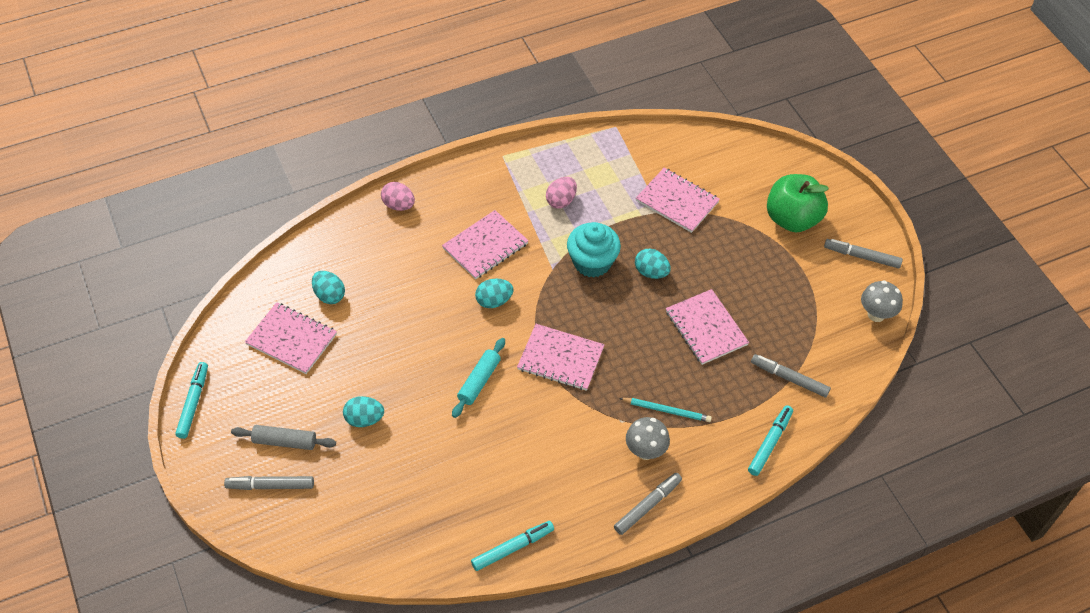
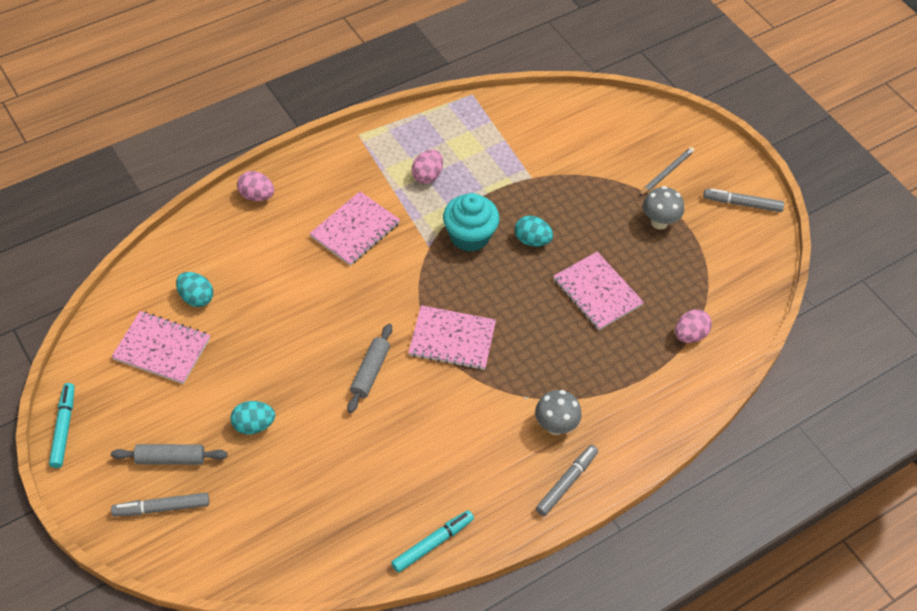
camera: 10 degrees left, 0 degrees up
(479, 381) = (370, 372): turquoise rolling pin -> grey rolling pin
(494, 301) = (373, 286): turquoise egg -> none
(667, 410) = (570, 381): turquoise pencil -> none
(677, 201) = (547, 165): pink notebook -> none
(770, 443) = (681, 403): turquoise marker -> none
(789, 378) = (690, 335): grey marker -> pink egg
(792, 219) = (666, 172): green apple -> grey pencil
(876, 314) = (766, 261): grey mushroom -> grey mushroom (659, 222)

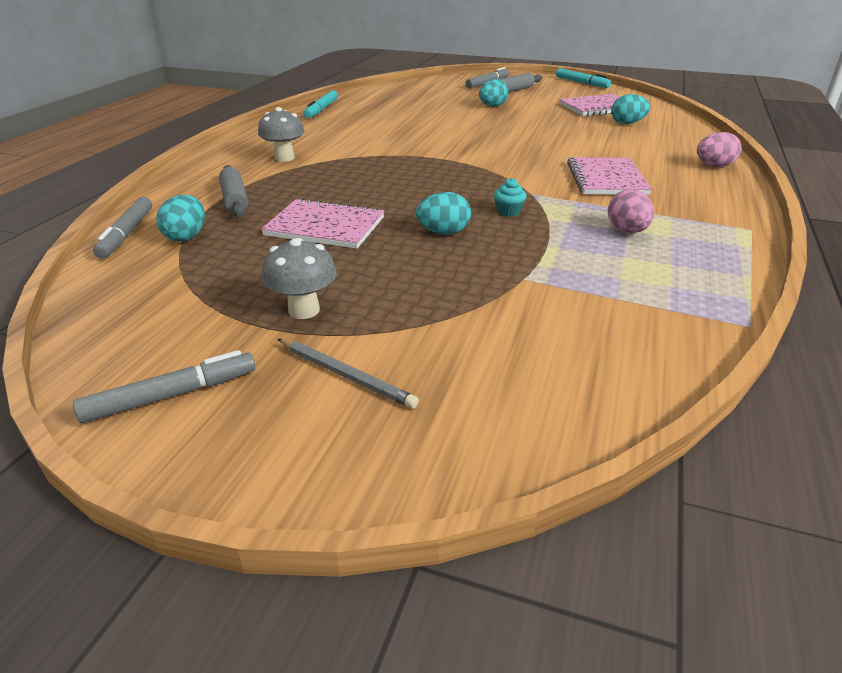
camera: 145 degrees right, 20 degrees down
(370, 372) = (459, 136): grey rolling pin -> grey rolling pin (235, 200)
(452, 339) = (425, 163): pink notebook -> none
(469, 236) = (508, 211): turquoise cupcake -> turquoise cupcake, size x0.44
(566, 483) = (249, 144): grey marker -> grey marker (126, 234)
(666, 172) = (346, 375): grey pencil -> grey pencil turned 60 degrees counterclockwise
(690, 335) = (186, 236): pink egg -> turquoise egg

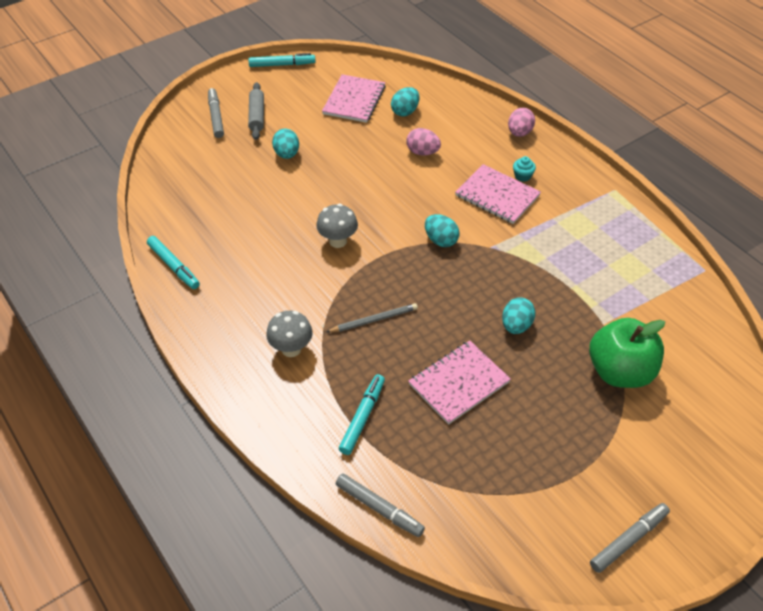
camera: 55 degrees left, 15 degrees up
(171, 395) = (629, 540): grey marker -> grey marker turned 45 degrees clockwise
(186, 236) = (414, 471): turquoise egg -> turquoise egg (441, 240)
(235, 200) = (362, 417): grey rolling pin -> turquoise marker
(304, 310) = (573, 444): grey mushroom -> grey mushroom (338, 241)
(346, 375) = (654, 454): grey pencil -> grey pencil (374, 320)
(461, 310) = (620, 372): none -> green apple
(508, 211) = (510, 276): turquoise cupcake -> turquoise cupcake (522, 176)
(627, 231) = (578, 241): pink egg -> pink egg (422, 152)

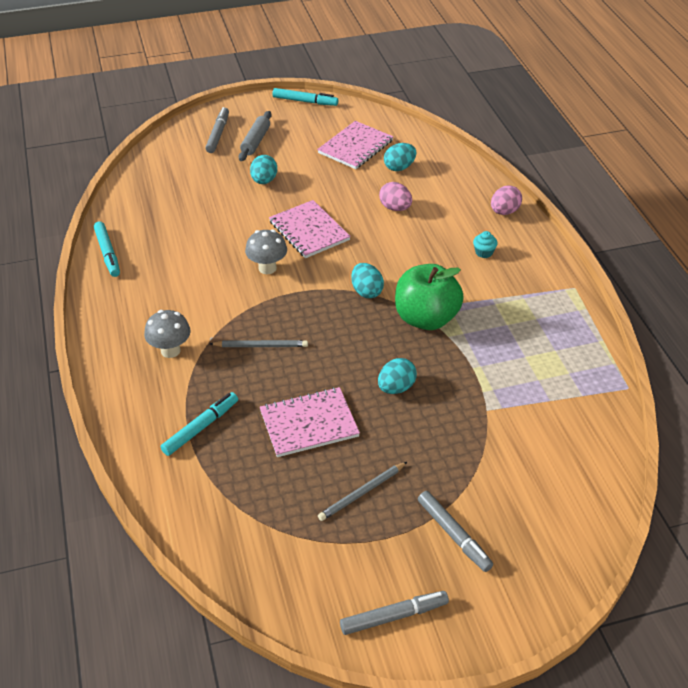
camera: 20 degrees right, 5 degrees down
(379, 508) = (170, 511): grey marker -> grey marker (453, 535)
(497, 196) = (447, 264): pink notebook -> pink notebook (309, 231)
(540, 434) = (362, 493): none -> grey pencil
(620, 372) = (477, 459): green apple -> green apple (426, 318)

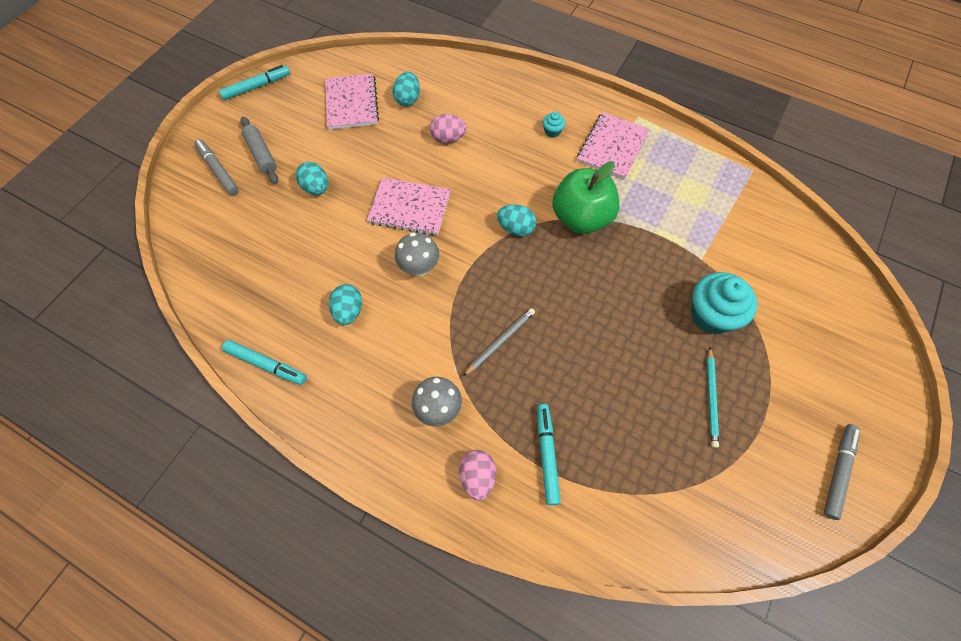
camera: 45 degrees left, 20 degrees up
(309, 424) = (613, 376): pink notebook -> pink notebook (612, 147)
(362, 493) = (711, 398): grey pencil -> turquoise pencil
(396, 388) = (630, 293): turquoise egg -> turquoise egg (349, 311)
(440, 448) = (711, 315): none -> turquoise cupcake
(453, 535) = (795, 374): grey marker -> none
(504, 212) = (525, 86): pink egg -> pink egg (477, 477)

